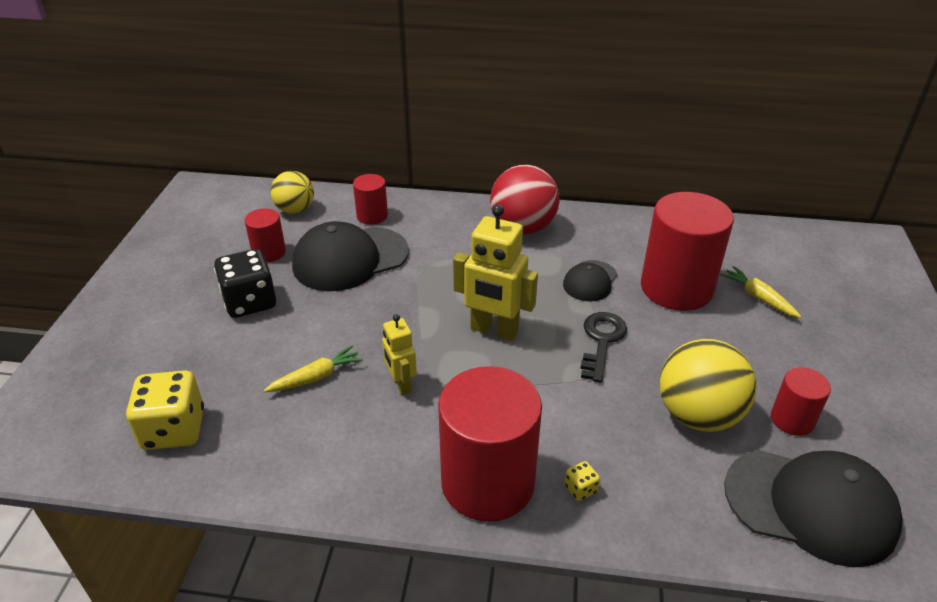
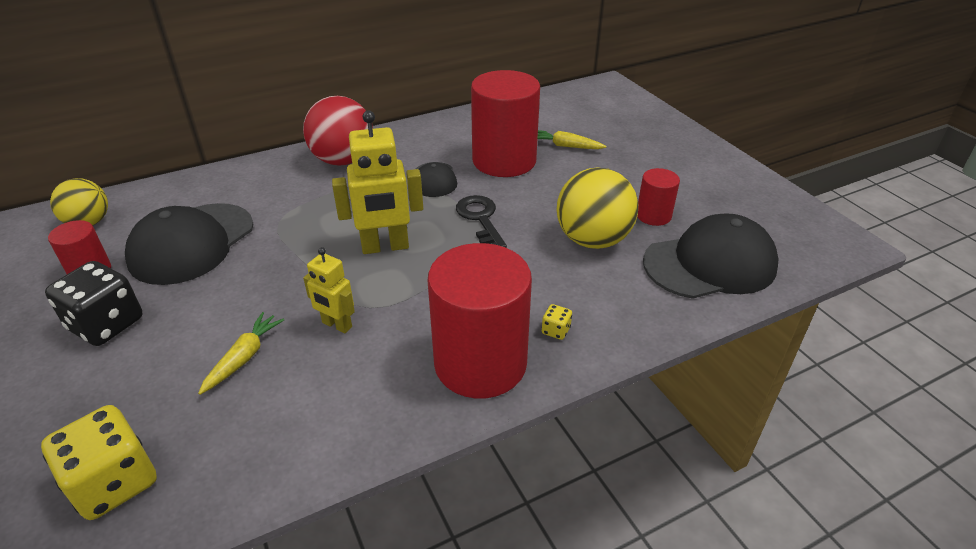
camera: 35 degrees left, 0 degrees up
(372, 216) = (184, 199): red cylinder -> none

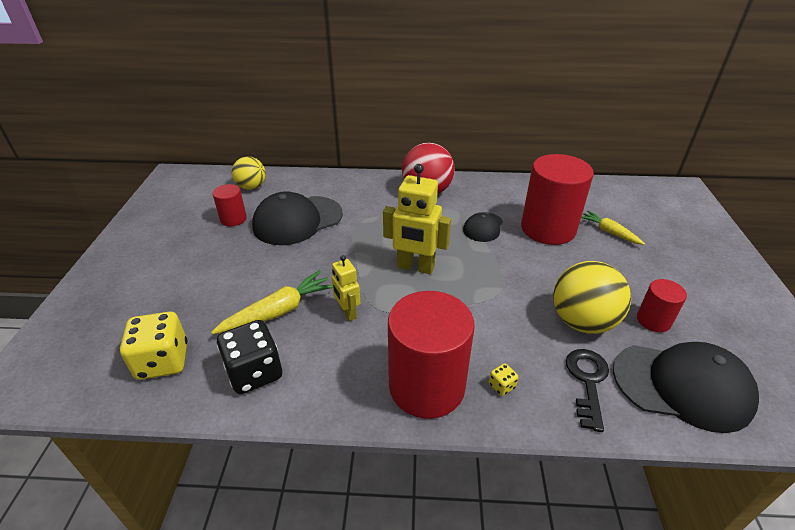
camera: 30 degrees right, 0 degrees up
(106, 324) = (220, 257): black dice -> black dice (254, 372)
(244, 358) = (278, 311): yellow carrot -> yellow carrot, size x1.55
(480, 219) = (499, 270): black key -> black key (587, 381)

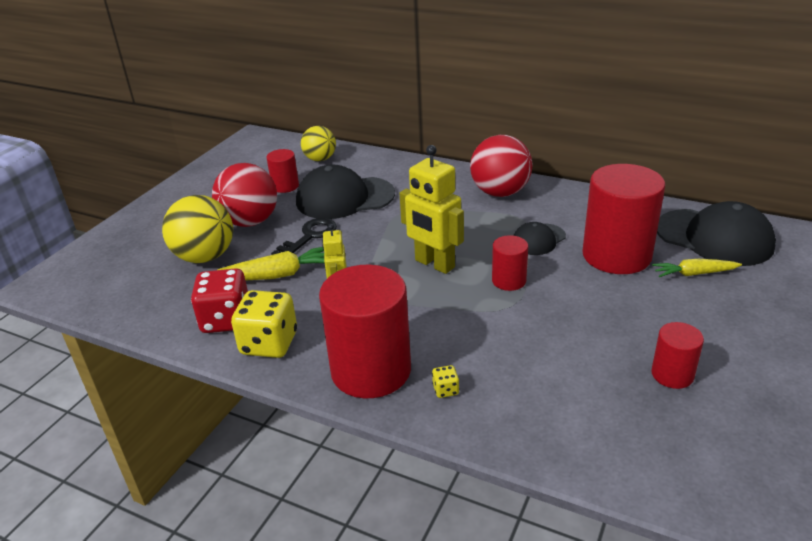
camera: 25 degrees right, 5 degrees down
(163, 361) = (159, 293): yellow dice -> yellow dice (269, 343)
(219, 261) = (250, 222): none -> red ball
(254, 372) = (226, 320): black dice -> red dice
(484, 268) = (509, 280): none -> red cylinder
(582, 322) = (581, 355): yellow ball -> yellow ball (205, 257)
(587, 381) = (542, 410): black key -> black key (310, 237)
(609, 232) = (694, 274): yellow carrot -> yellow carrot turned 75 degrees counterclockwise
(682, 386) = (651, 444): black cap -> black cap (714, 237)

